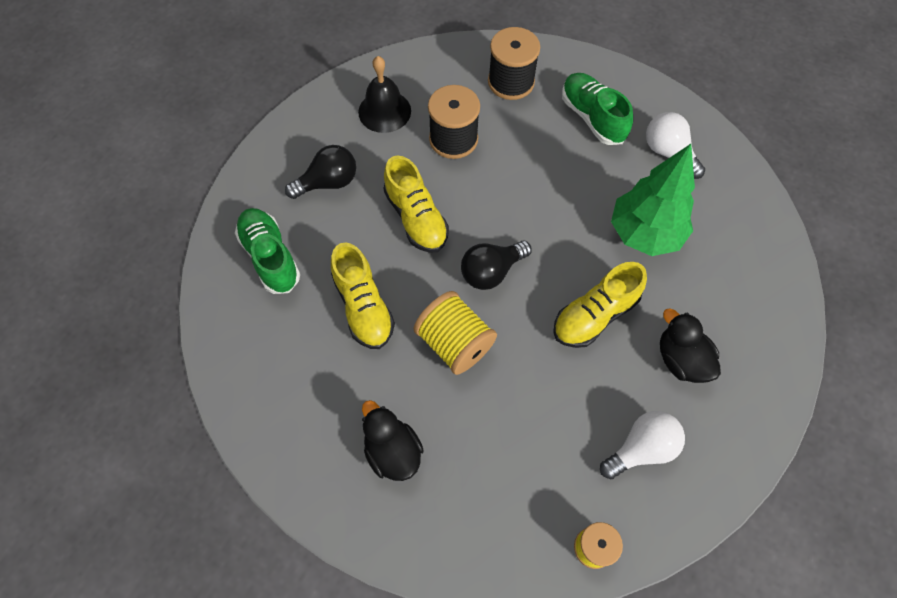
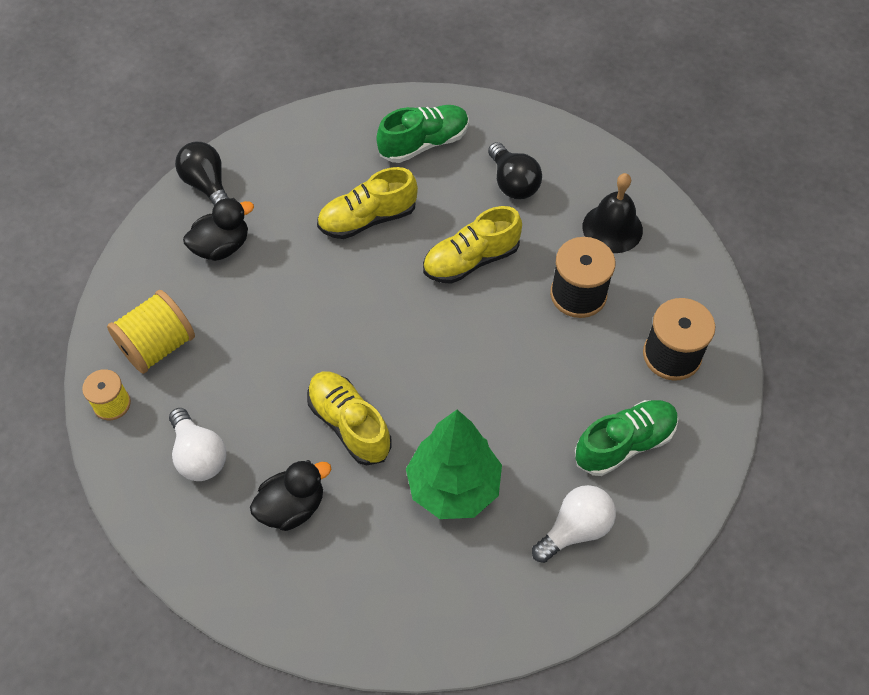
camera: 90 degrees right, 5 degrees down
(454, 343) = (325, 294): yellow spool -> yellow spool (158, 346)
(491, 271) = (405, 328): black light bulb -> black light bulb (207, 185)

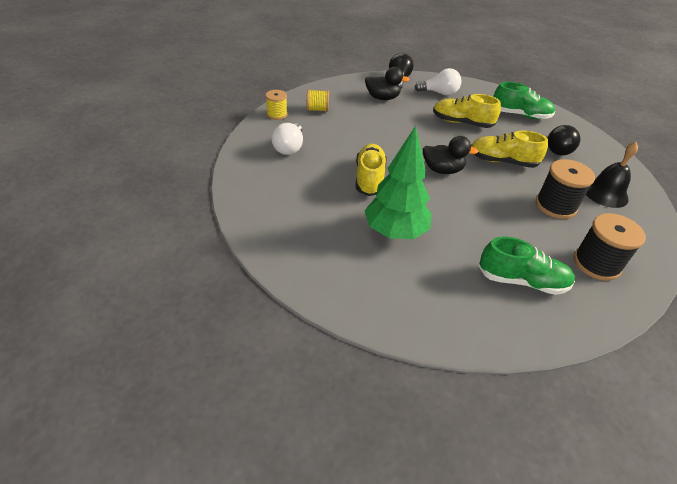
camera: 40 degrees right, 15 degrees down
(158, 346) = (317, 109): yellow spool -> yellow spool, size x0.62
(292, 507) = (306, 188): black duck -> black duck (442, 170)
(575, 529) = (447, 296): white light bulb -> white light bulb (439, 93)

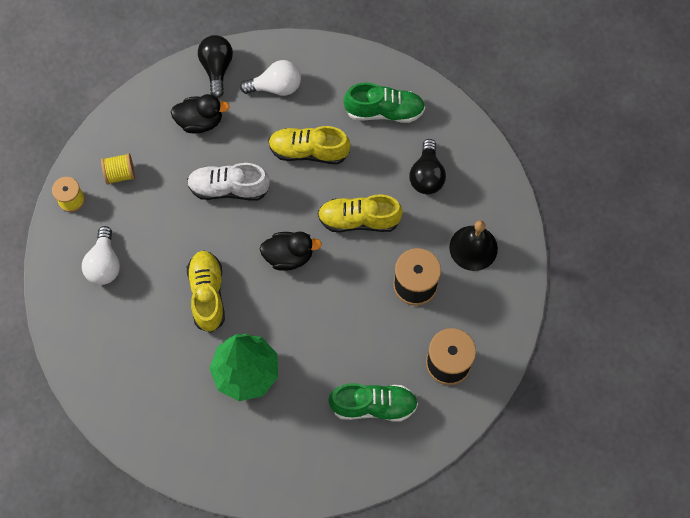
camera: 10 degrees left, 25 degrees up
(398, 129) = (229, 188): none -> white shoe

